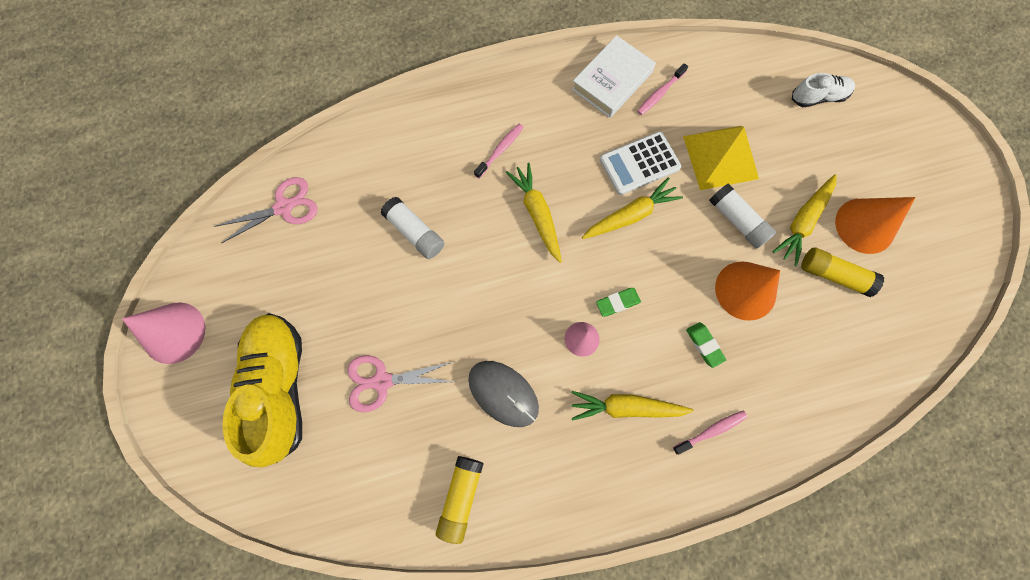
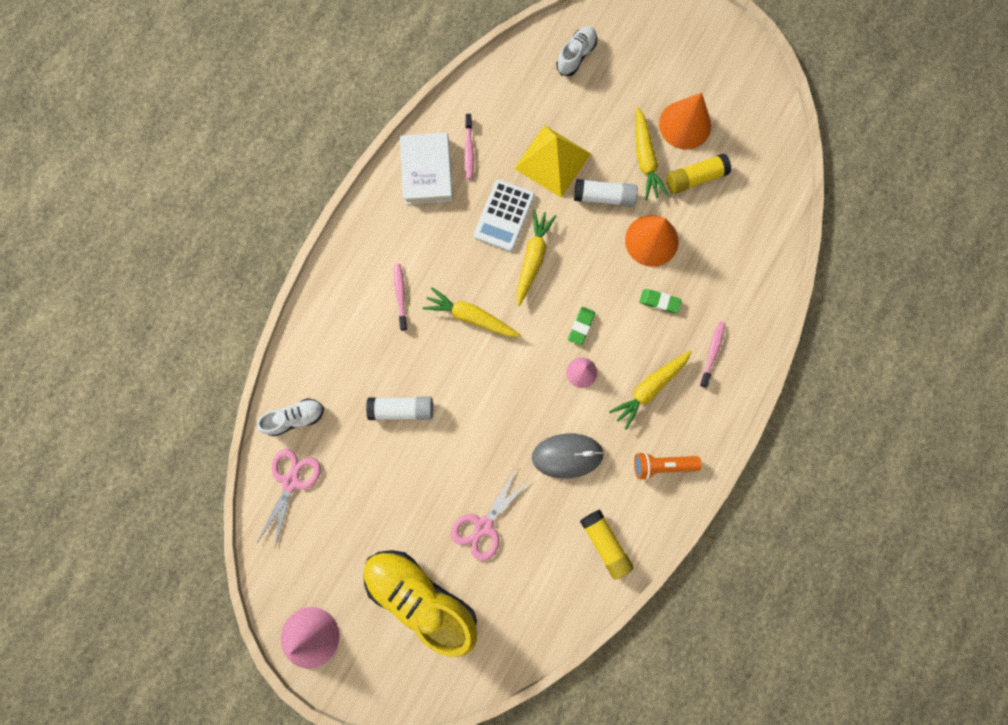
camera: 45 degrees left, 5 degrees up
(335, 166) = (295, 418): none -> white shoe
(573, 481) = (662, 465): none -> orange flashlight

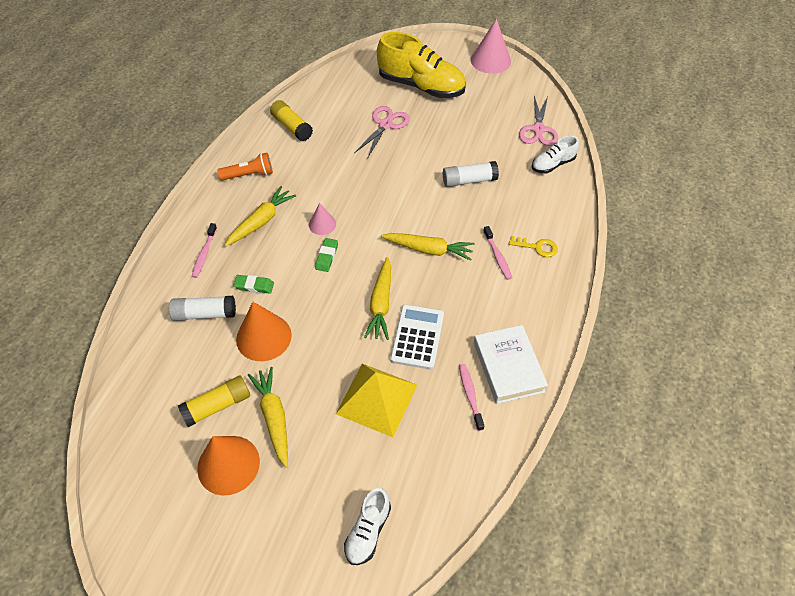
camera: 170 degrees right, 25 degrees down
(355, 300) = (537, 247): none -> yellow key
(567, 455) = (327, 170): grey mouse -> none
(604, 197) = (316, 370): white glue stick -> white glue stick (205, 314)

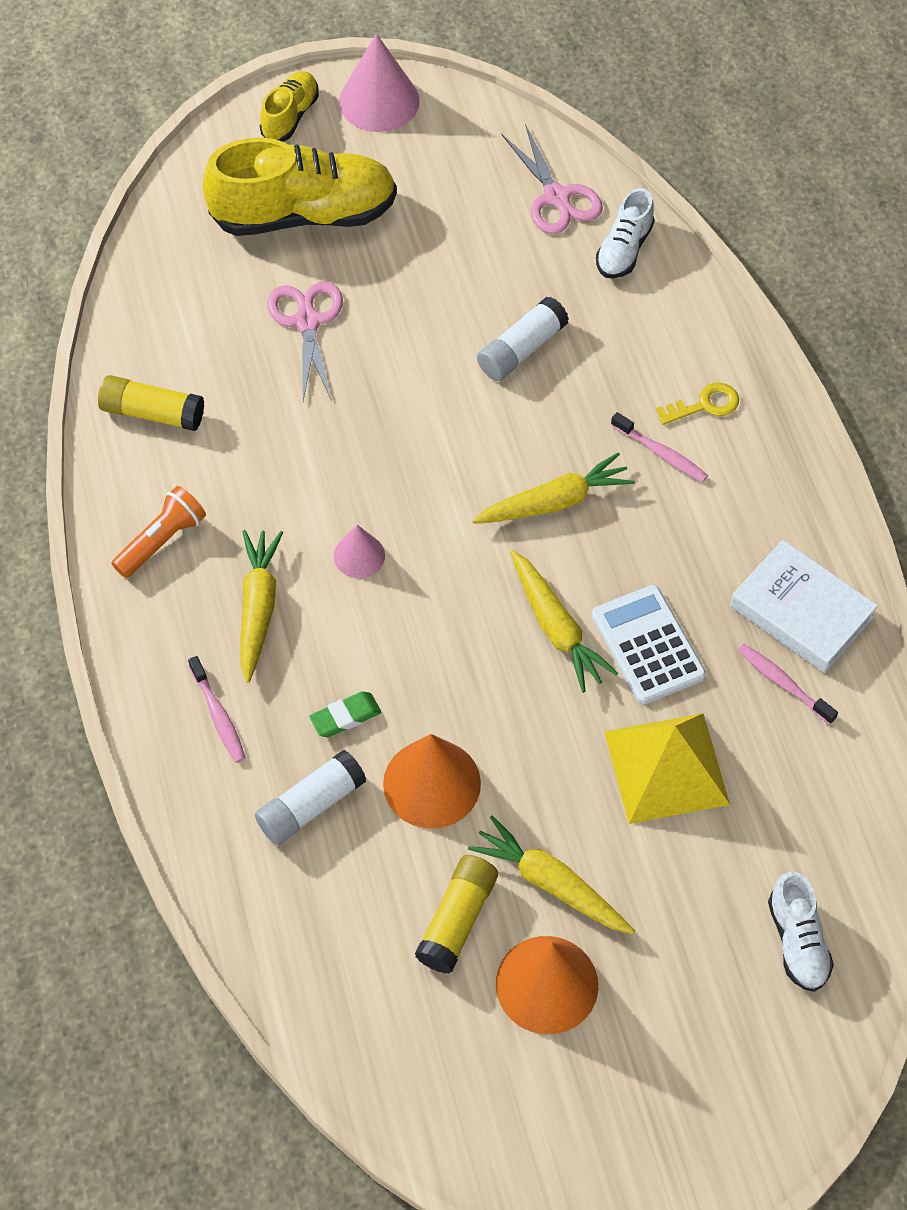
camera: 35 degrees left, 5 degrees up
(327, 256) = (413, 604): green eraser -> none
(448, 50) = (290, 116): none -> yellow shoe

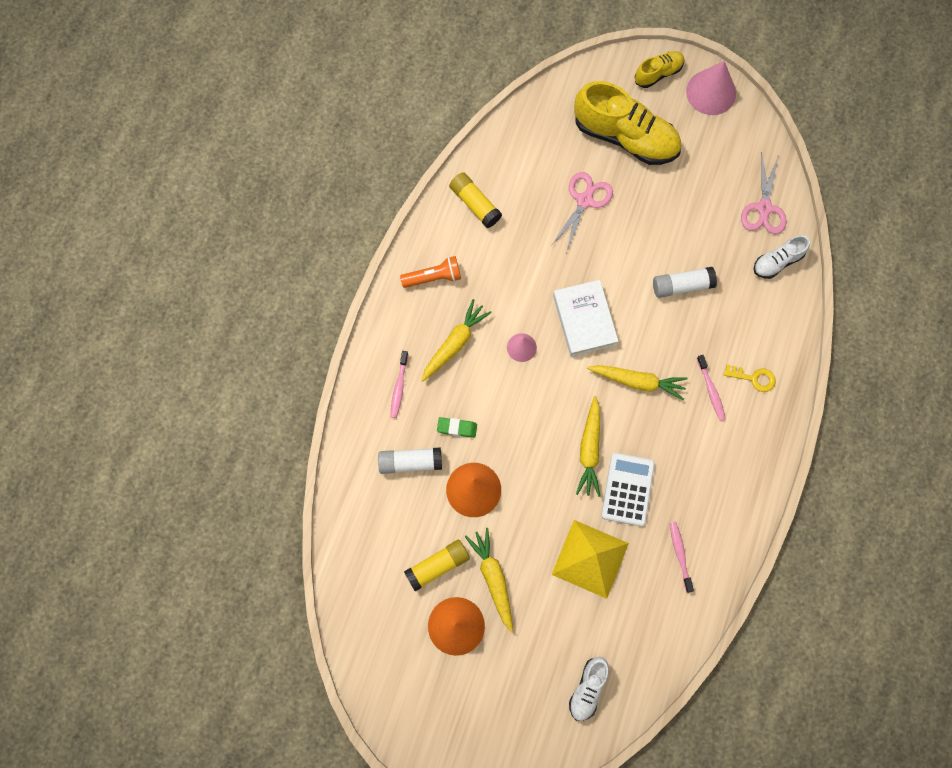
camera: 35 degrees right, 15 degrees up
(801, 612) = (718, 523): white book -> white book (584, 320)

